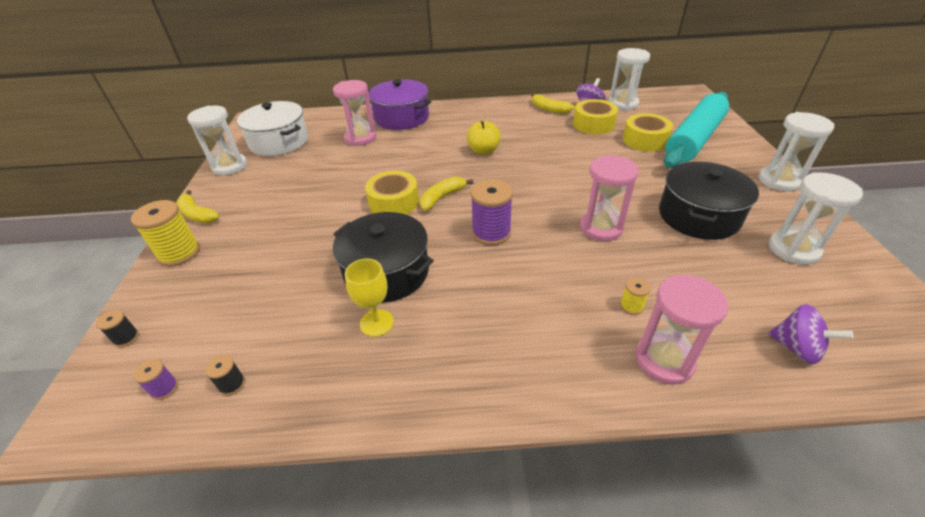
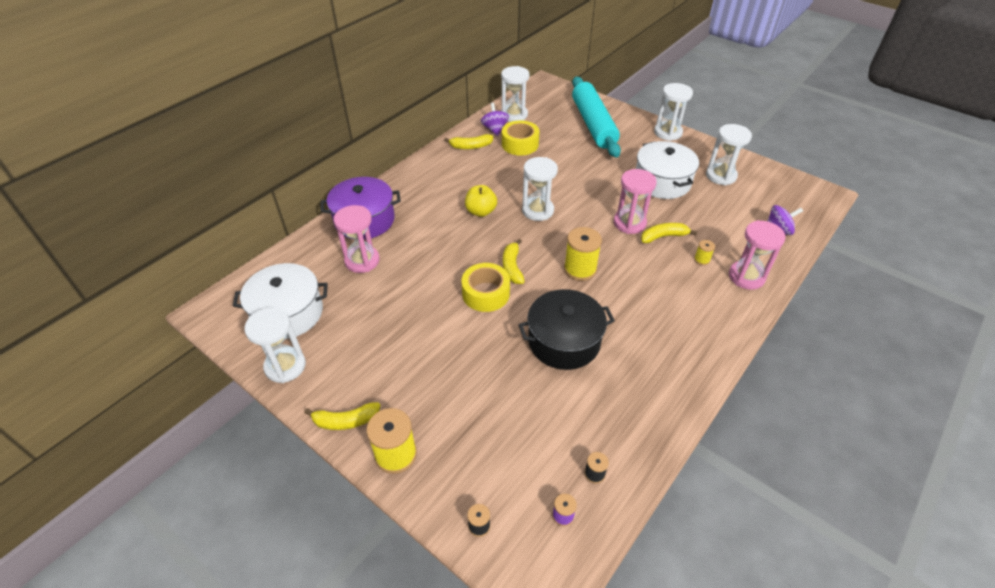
camera: 50 degrees left, 5 degrees up
(377, 323) = (608, 372): yellow goblet -> none
(491, 233) = (580, 269): purple spool -> yellow spool
(529, 173) = (537, 210): none -> white hourglass
(619, 259) = (663, 236): none -> yellow banana
(645, 140) = (568, 141): yellow tape -> none
(698, 216) = (662, 182): black pot -> white pot

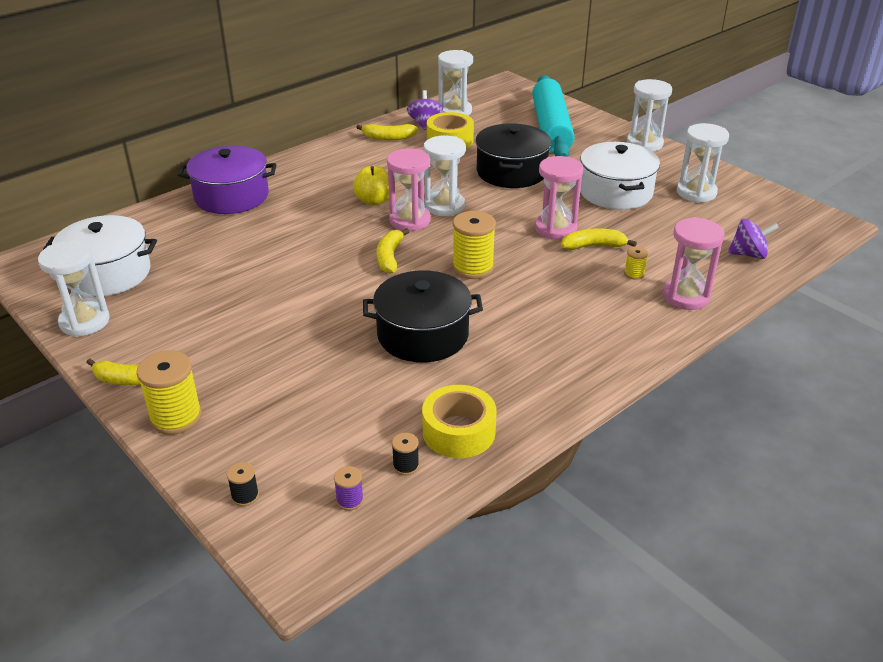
camera: 10 degrees right, 10 degrees down
(362, 261) = (213, 234): pink hourglass -> pink hourglass (409, 220)
(486, 293) = (346, 279): yellow tape -> yellow tape (459, 431)
(578, 171) = (511, 172): none -> black pot

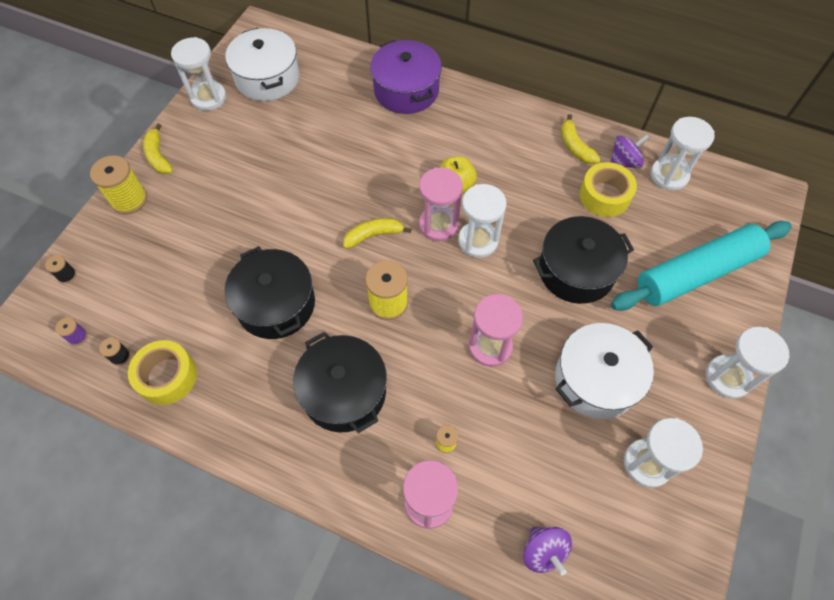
camera: 65 degrees right, 25 degrees up
(552, 315) = (344, 392): none -> black pot
(594, 246) = (477, 391): yellow banana -> none

